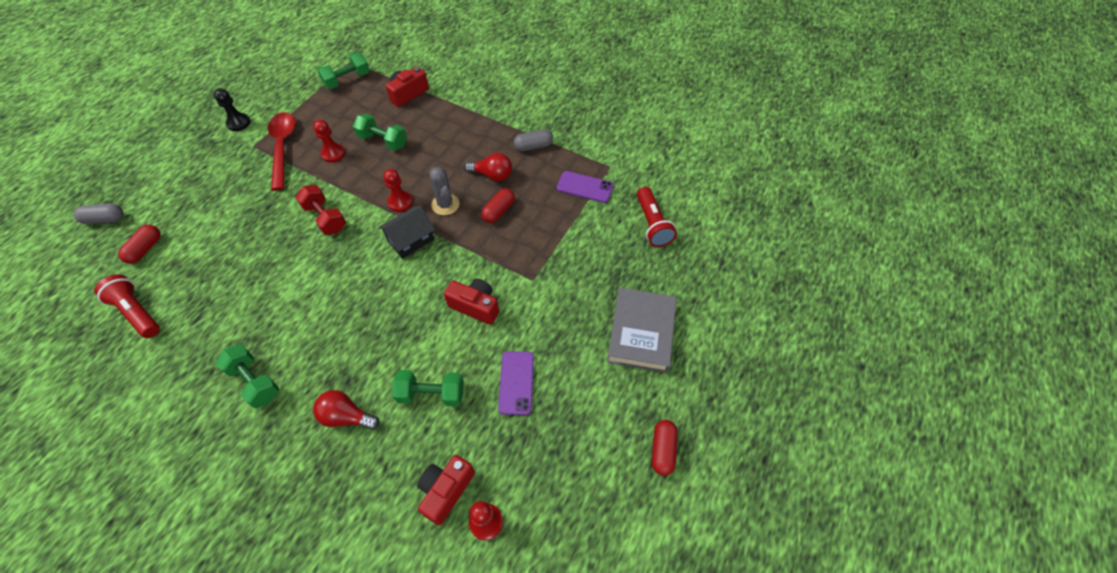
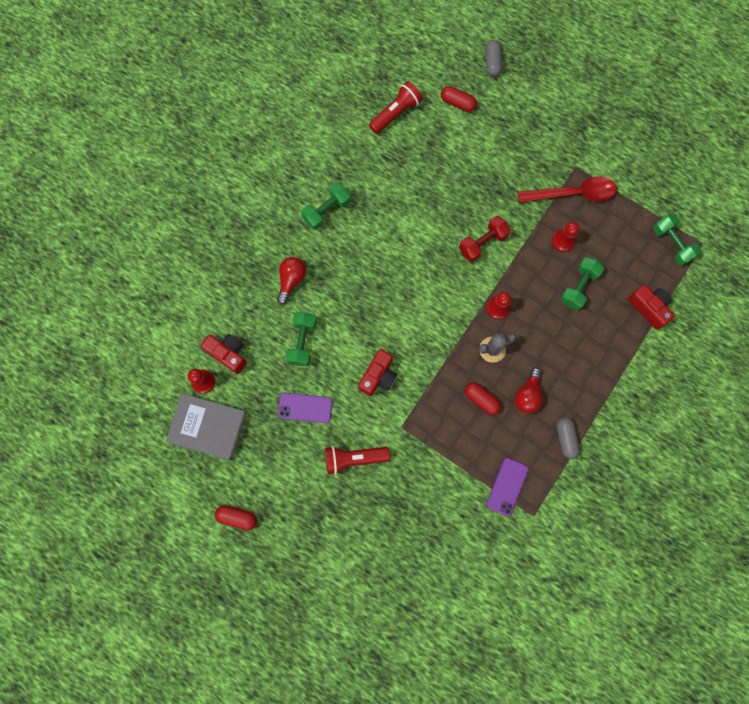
camera: 95 degrees right, 20 degrees up
(238, 123) = (608, 147): black pawn -> none
(410, 240) = (452, 319): black house -> none
(641, 332) = (339, 517): grey book -> grey book (208, 427)
(652, 224) = (456, 548): red flashlight -> red flashlight (354, 458)

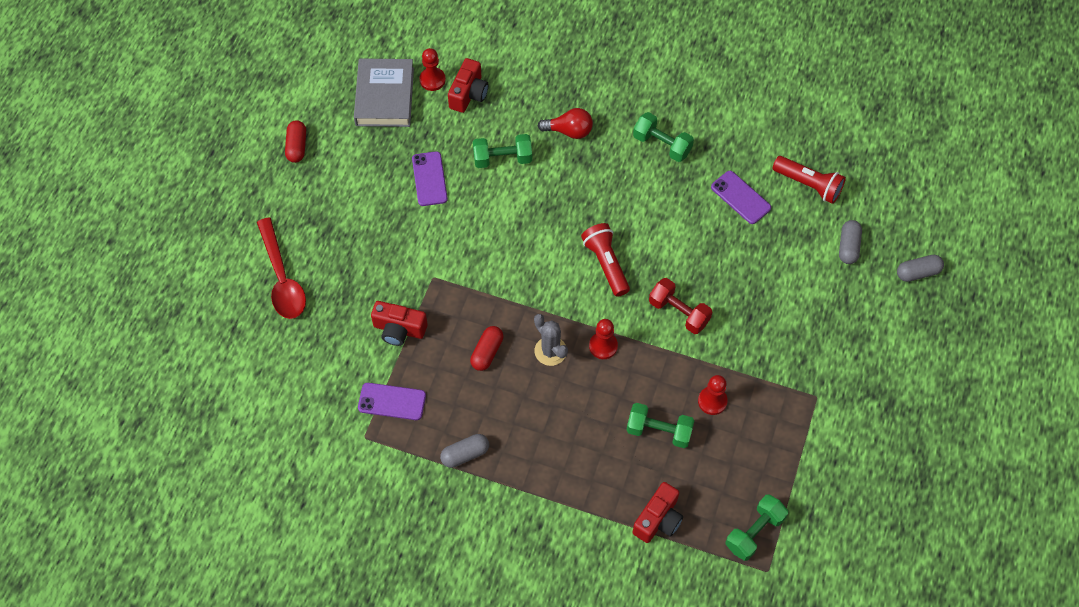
camera: 75 degrees right, 15 degrees down
(354, 458) = (385, 239): red flashlight -> red flashlight (606, 264)
(378, 376) = (484, 241): red camera -> red camera (399, 329)
(393, 166) = (740, 197): none -> purple phone
(457, 103) = (848, 247): red capsule -> grey capsule
(527, 395) = (506, 401): red light bulb -> none
(573, 193) = (779, 401): red spoon -> red spoon (282, 278)

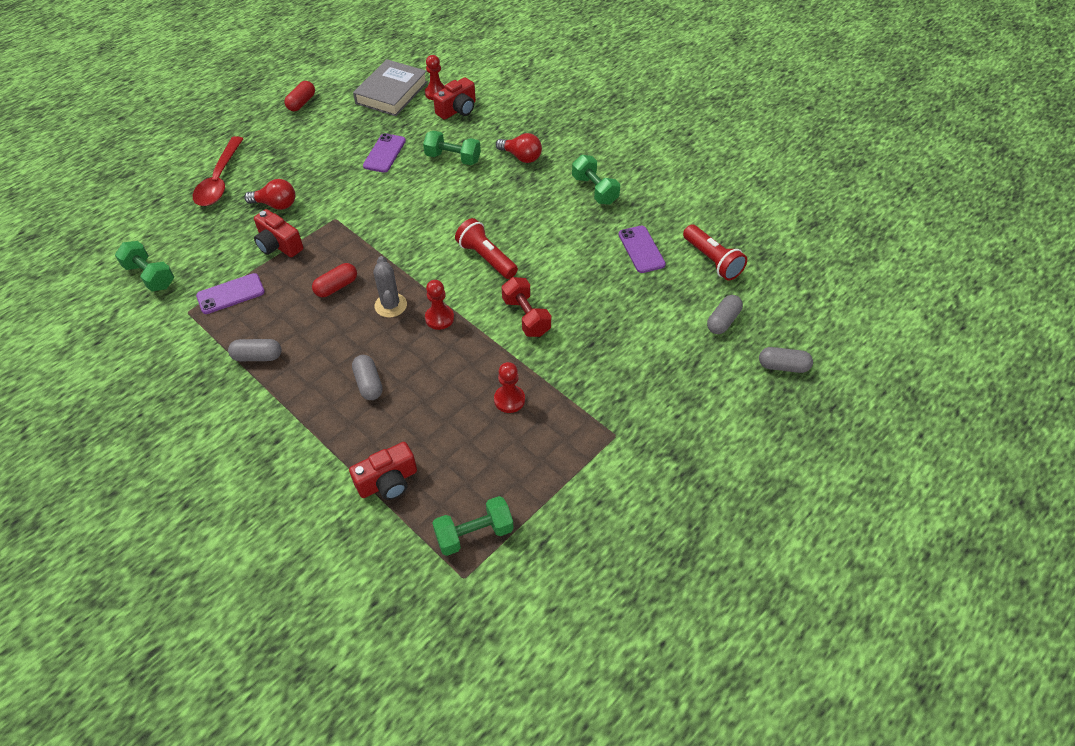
camera: 25 degrees right, 10 degrees down
(362, 284) = (276, 204): none -> red light bulb
(392, 401) = (231, 294): purple phone -> purple phone turned 60 degrees counterclockwise
(583, 437) = (369, 383): none -> grey capsule
(606, 264) = (486, 258): red flashlight -> red flashlight turned 45 degrees counterclockwise
(659, 431) = (442, 405): green dumbbell -> green dumbbell (150, 276)

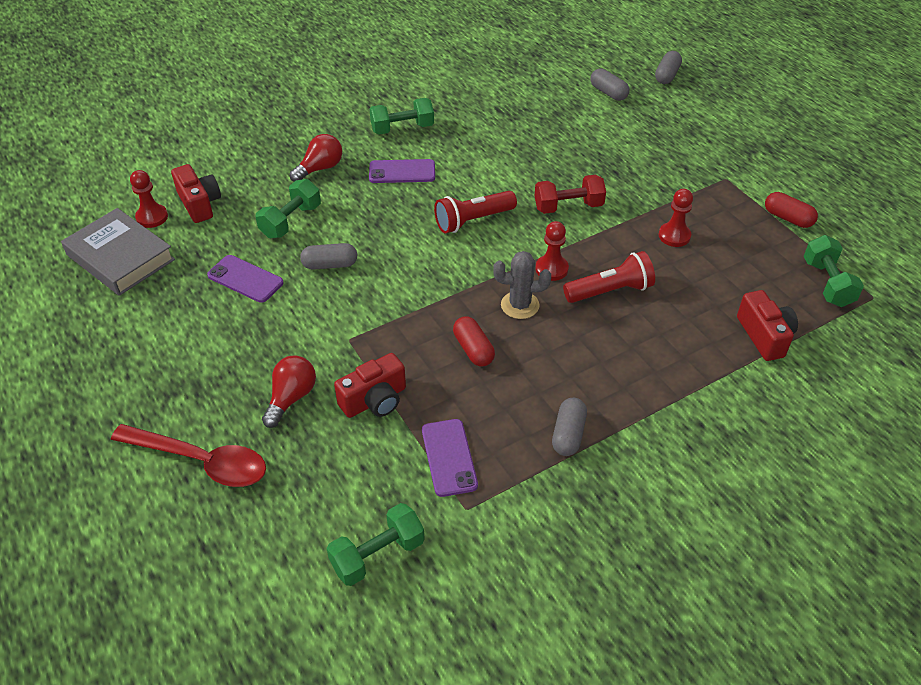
camera: 75 degrees left, 5 degrees down
(301, 103) = (75, 353): red capsule -> red capsule (788, 218)
(369, 383) = (632, 336): grey capsule -> grey capsule (330, 265)
(641, 249) = (502, 117): purple phone -> purple phone (402, 172)
(712, 260) = (533, 81): red flashlight -> red flashlight (610, 291)

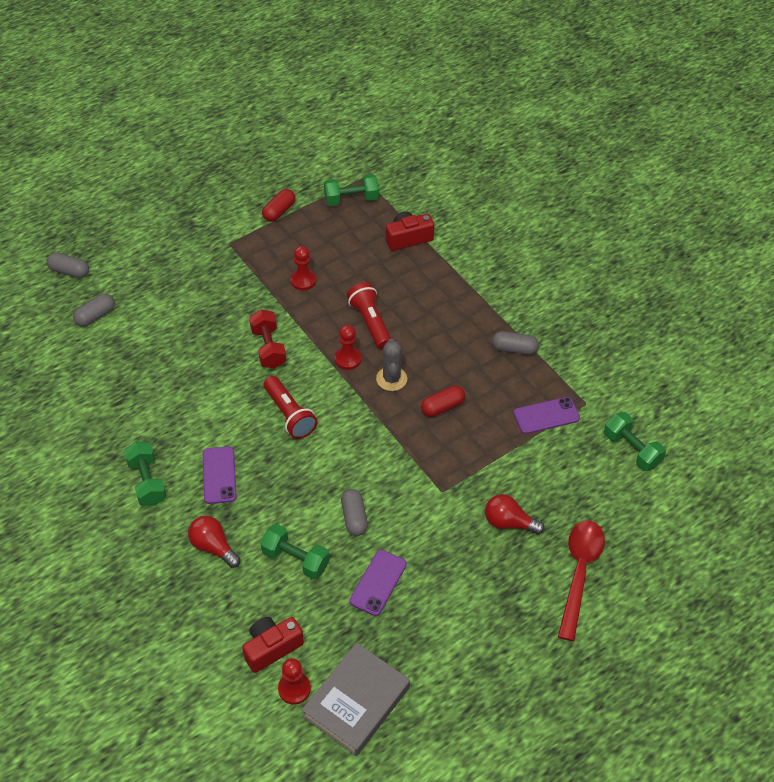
camera: 95 degrees left, 5 degrees up
(375, 400) = (502, 466): red camera -> none

